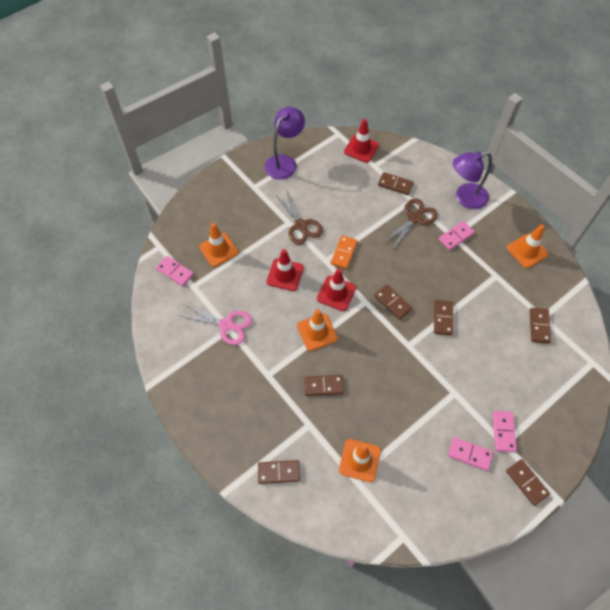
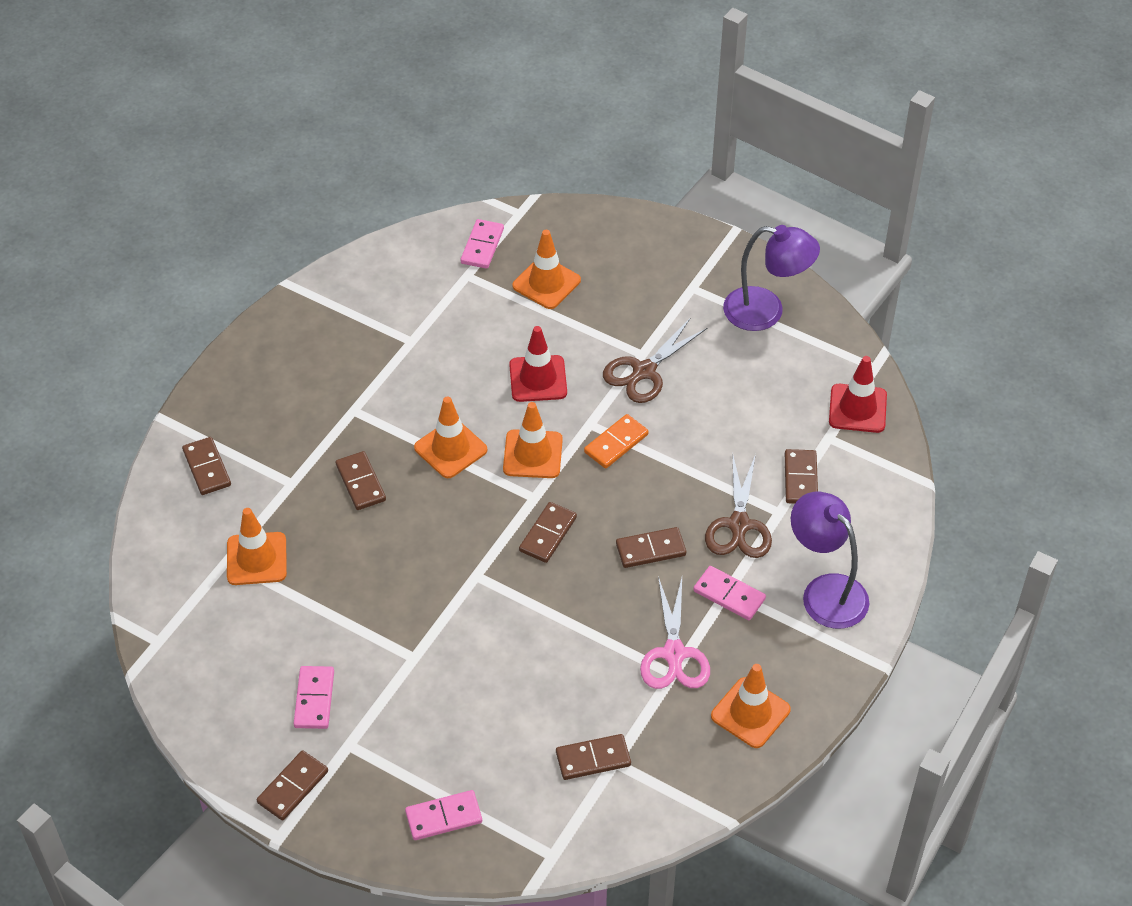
camera: 70 degrees right, 10 degrees down
(226, 325) = (417, 335): pink scissors -> pink scissors (674, 654)
(336, 293) = (533, 454): red traffic cone -> orange traffic cone
(344, 253) = (616, 443): orange domino -> orange domino turned 45 degrees counterclockwise
(414, 218) = (739, 525): brown scissors -> brown scissors turned 75 degrees clockwise
(443, 318) = (548, 611): brown domino -> brown domino (650, 549)
(503, 431) = (369, 739): pink domino -> pink domino (443, 817)

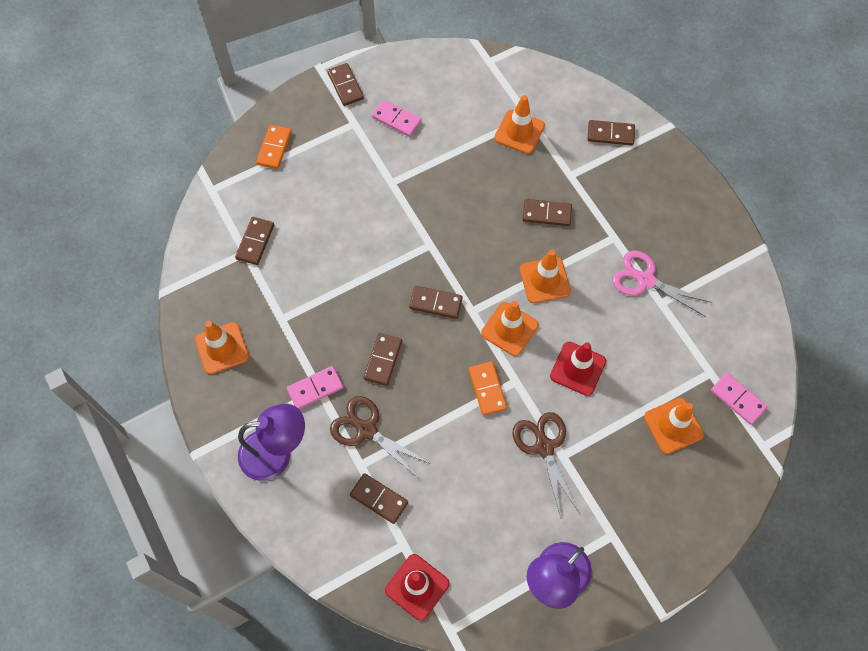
camera: 120 degrees right, 15 degrees up
(443, 817) = (274, 148): pink domino -> orange domino
(548, 534) = (435, 303): brown domino -> brown domino turned 45 degrees counterclockwise
(674, 654) = (294, 328): pink scissors -> pink scissors (645, 280)

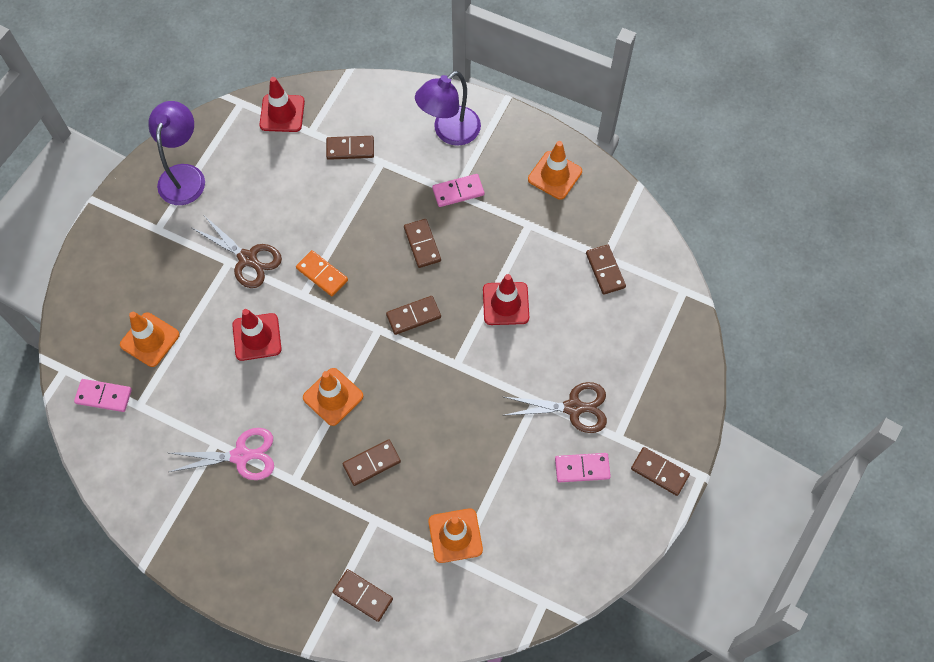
camera: 145 degrees right, 0 degrees up
(274, 148) = (666, 363): orange domino -> none
(315, 388) = (458, 191): pink domino -> pink domino turned 45 degrees clockwise
(354, 266) = (505, 303): none -> red traffic cone
(366, 430) = (395, 187): brown scissors -> brown scissors (573, 408)
(509, 329) = (336, 334): orange traffic cone -> none
(610, 134) = (363, 595): brown domino -> brown domino turned 60 degrees clockwise

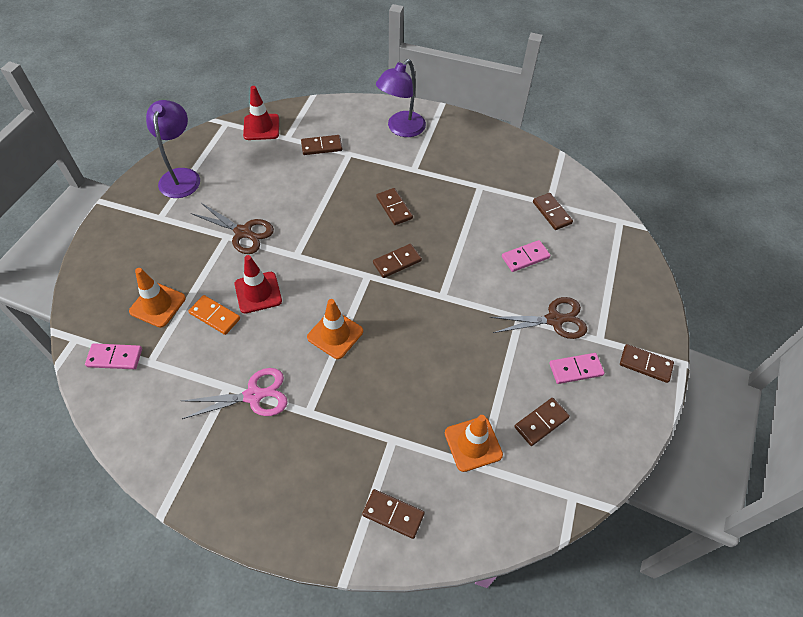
camera: 10 degrees left, 10 degrees down
(322, 274) = (311, 238): orange domino -> orange domino (215, 316)
(372, 463) = (381, 388): brown domino -> brown domino (541, 422)
(458, 191) = (416, 168): pink domino -> pink domino (525, 257)
(505, 303) = (475, 245): red traffic cone -> none
(555, 175) = (492, 151): orange traffic cone -> none

